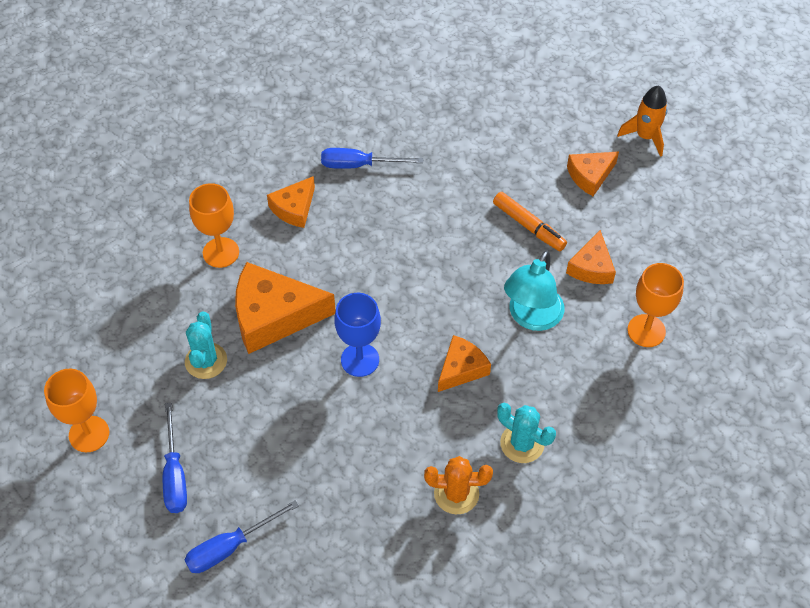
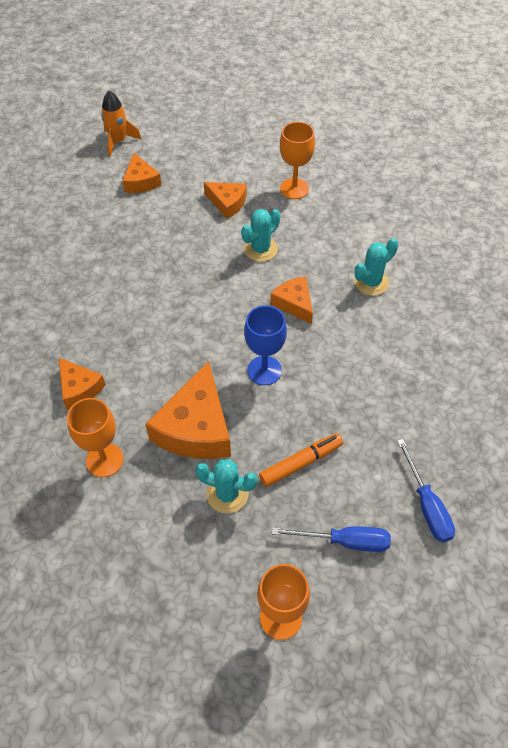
camera: 75 degrees left, 0 degrees up
(359, 165) = (53, 328): blue screwdriver -> none
(456, 493) = (406, 332): orange cactus -> none
(528, 226) = (172, 229): orange marker -> orange marker (300, 463)
(531, 317) = (260, 249): turquoise lamp -> turquoise cactus

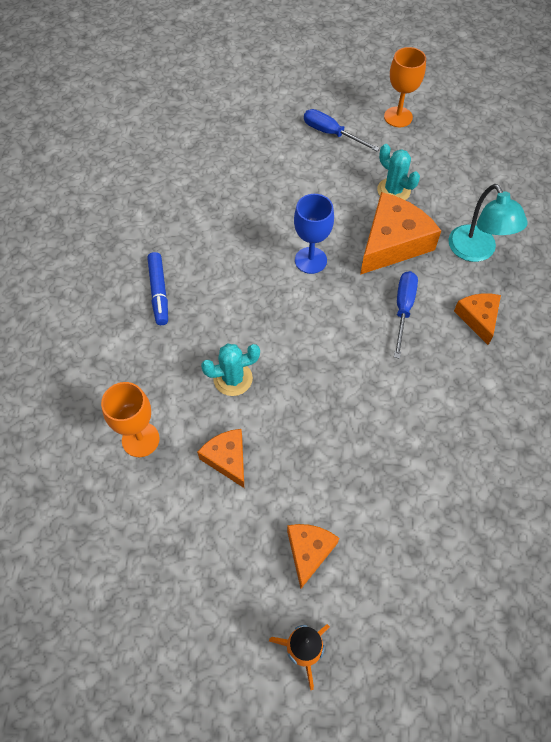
camera: 150 degrees left, 5 degrees up
(104, 460) = (476, 251): orange goblet -> turquoise lamp
(294, 303) = (243, 305): orange cheese -> none
(300, 463) = (328, 186): orange marker -> none
(371, 282) = (159, 292): turquoise cactus -> blue marker
(427, 505) = (263, 128): blue screwdriver -> blue screwdriver (403, 309)

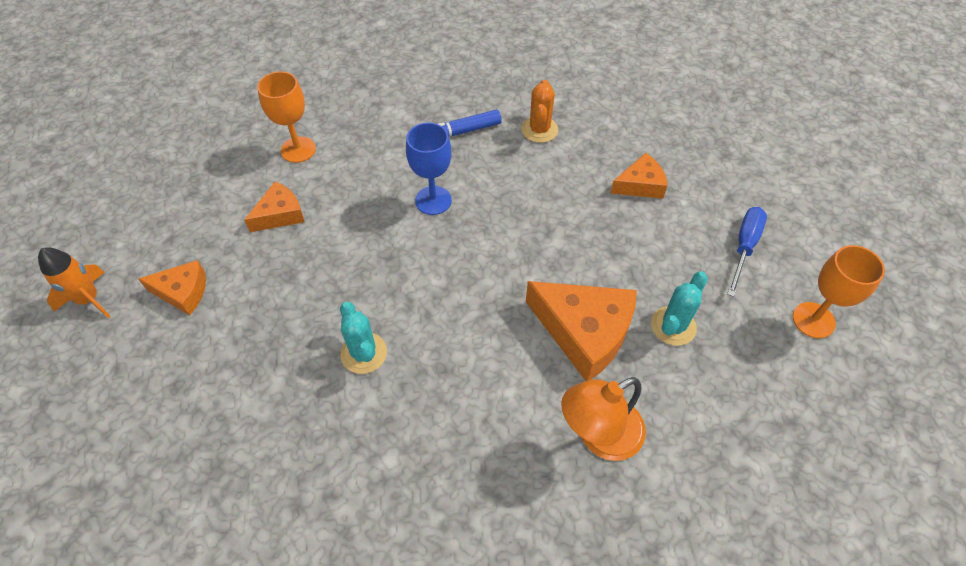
camera: 80 degrees right, 5 degrees down
(175, 232) = (539, 130): none -> orange cactus
(233, 379) = (368, 205): turquoise cactus -> turquoise cactus (364, 353)
(310, 260) = (533, 250): blue goblet -> blue goblet (433, 200)
(403, 309) = (483, 352): blue screwdriver -> none
(476, 251) = (599, 436): turquoise lamp -> orange lamp
(478, 318) = (487, 442): orange cheese -> orange cheese (640, 185)

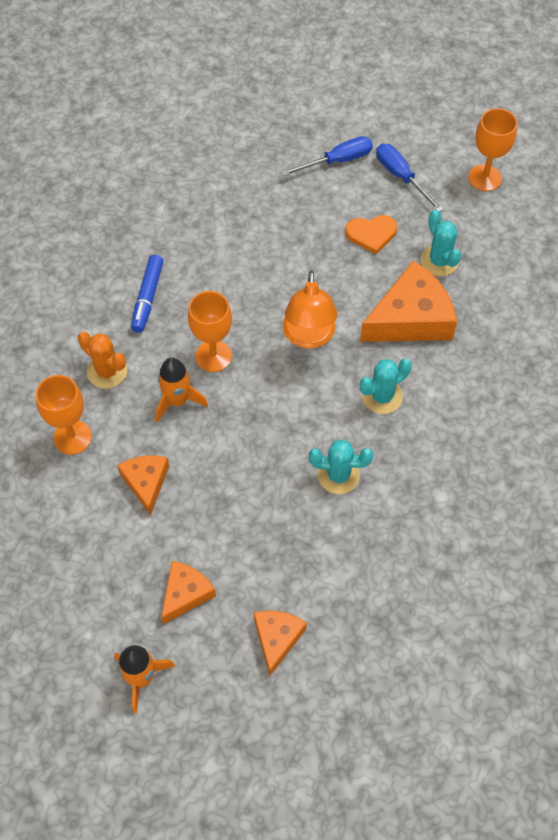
camera: 60 degrees left, 5 degrees up
(372, 197) = (177, 401): none -> orange rocket
(433, 200) = (213, 356): blue goblet -> orange goblet
(475, 349) = (382, 396): none -> turquoise cactus
(539, 130) = (189, 239): orange cactus -> orange cactus (107, 371)
(599, 436) = (497, 355): orange lamp -> orange lamp (309, 337)
(640, 185) = (299, 204): orange cheese -> orange cheese (277, 638)
(655, 254) = (371, 234): none -> orange heart
(714, 190) = (338, 161): none -> blue screwdriver

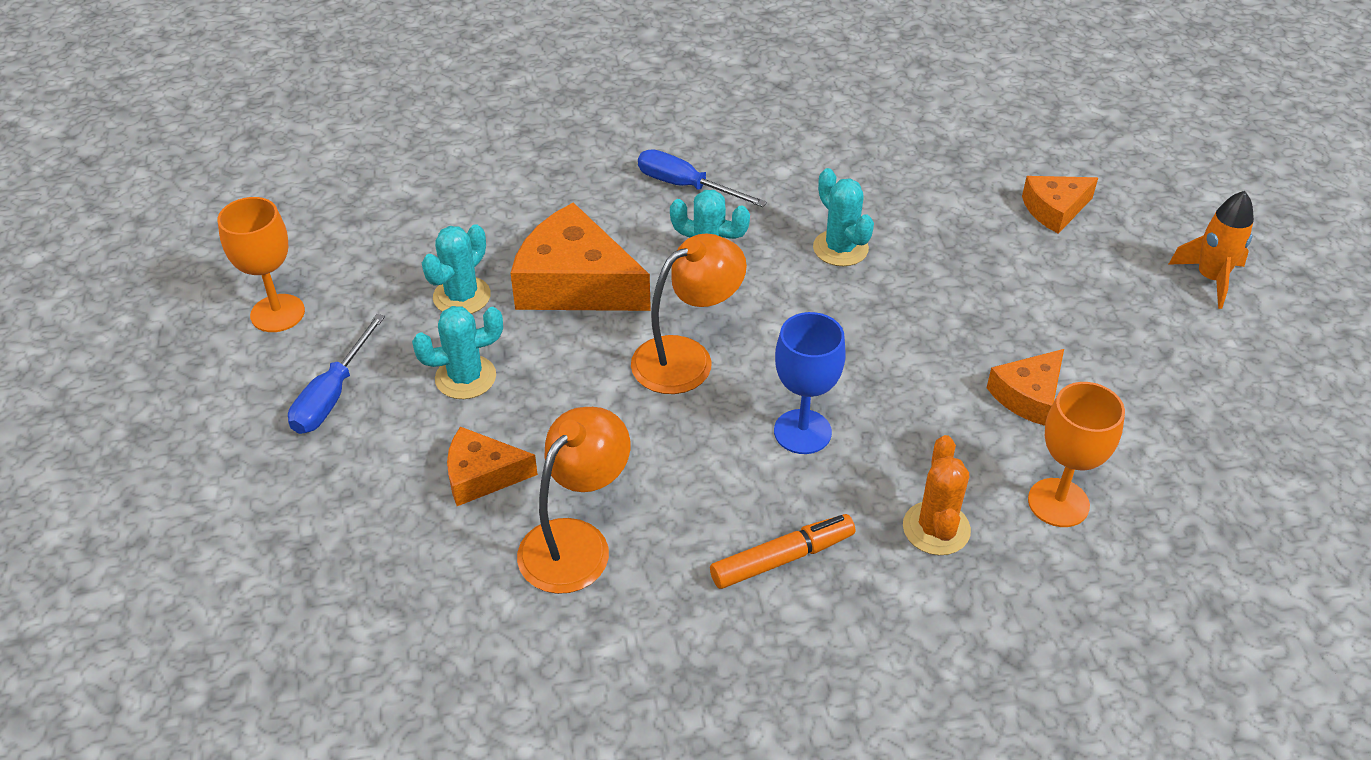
camera: 125 degrees left, 15 degrees down
(148, 297) = (781, 559): blue marker -> orange marker
(177, 401) = (899, 430): orange rocket -> none
(185, 593) = (1098, 293): orange cheese -> orange cheese (482, 475)
(213, 356) = (802, 432): orange goblet -> blue goblet
(226, 226) = (576, 542): none -> orange lamp
(338, 161) = (346, 479): blue screwdriver -> blue screwdriver (686, 186)
(371, 234) = (465, 377): orange heart -> turquoise cactus

